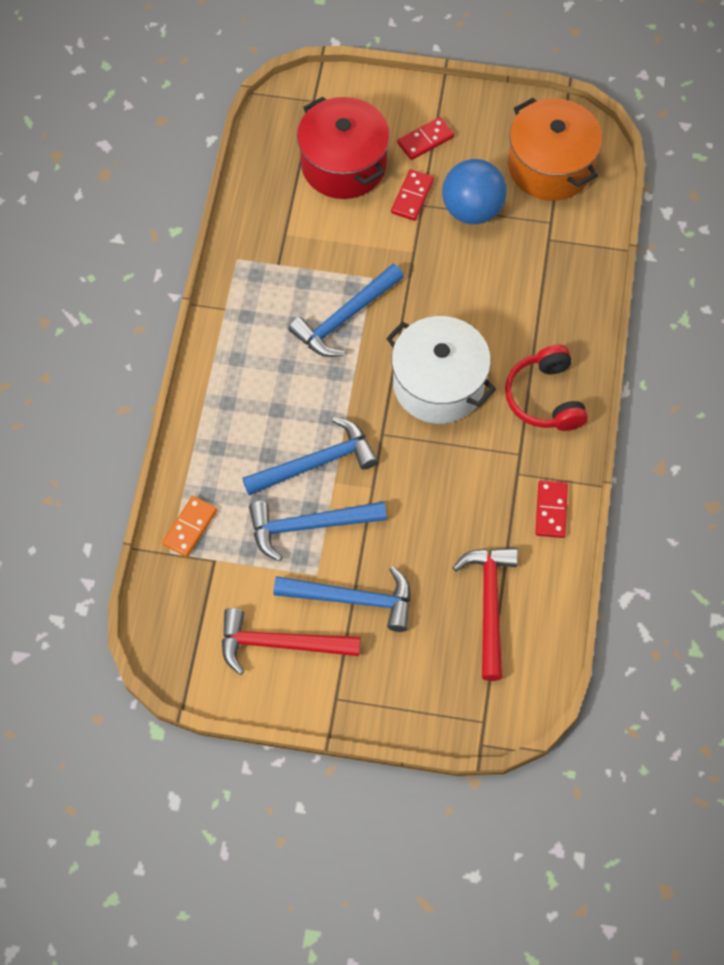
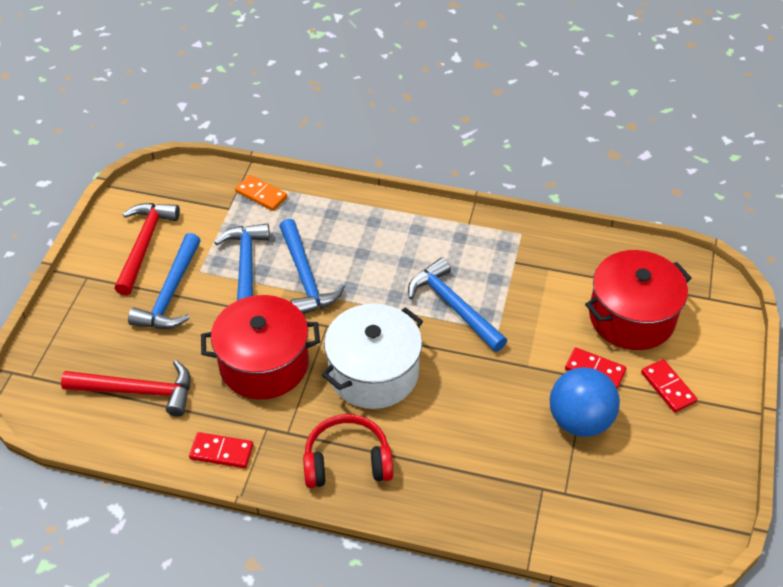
camera: 95 degrees right, 15 degrees down
(439, 487) = (264, 364): none -> red pot
(550, 166) = (641, 502): orange pot -> none

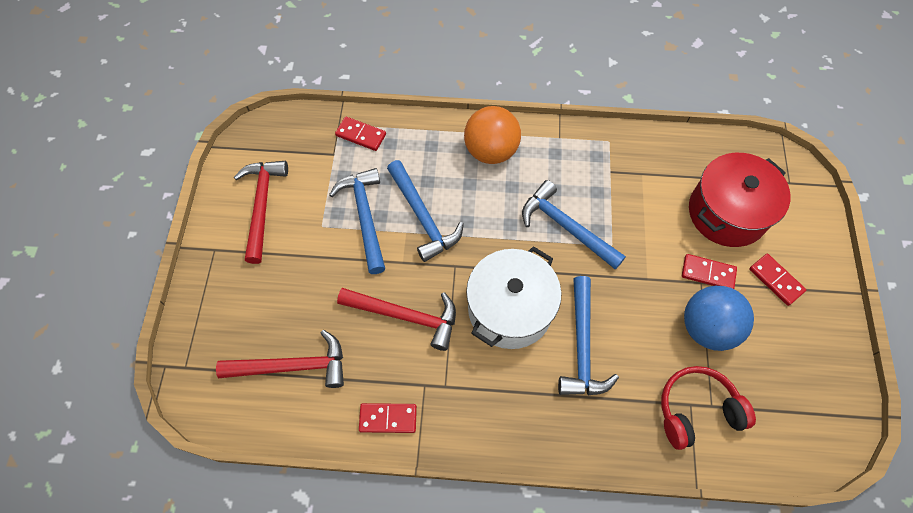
camera: 10 degrees left, 15 degrees up
(170, 294) = (299, 255): blue hammer -> blue hammer (582, 346)
(261, 194) = (361, 135): orange domino -> red domino
(264, 364) = (406, 316): red pot -> red hammer
(347, 461) = (508, 408): red headphones -> red headphones (697, 410)
(392, 226) = (491, 151): none -> orange ball

